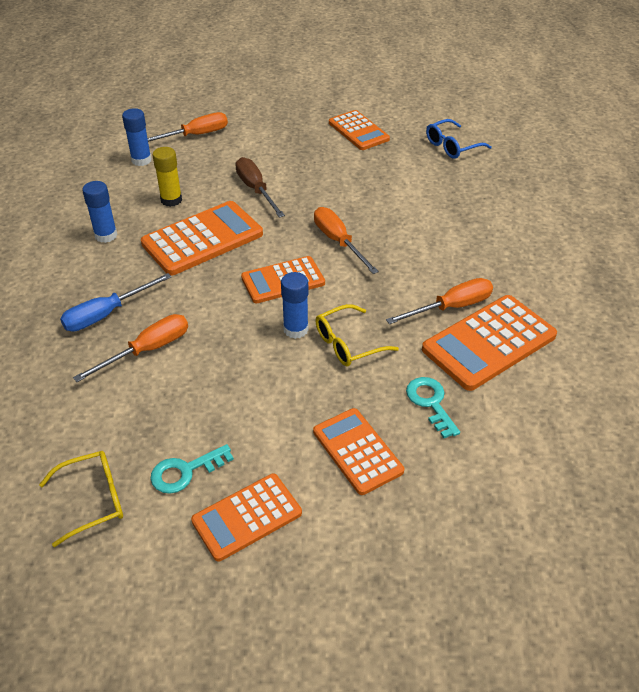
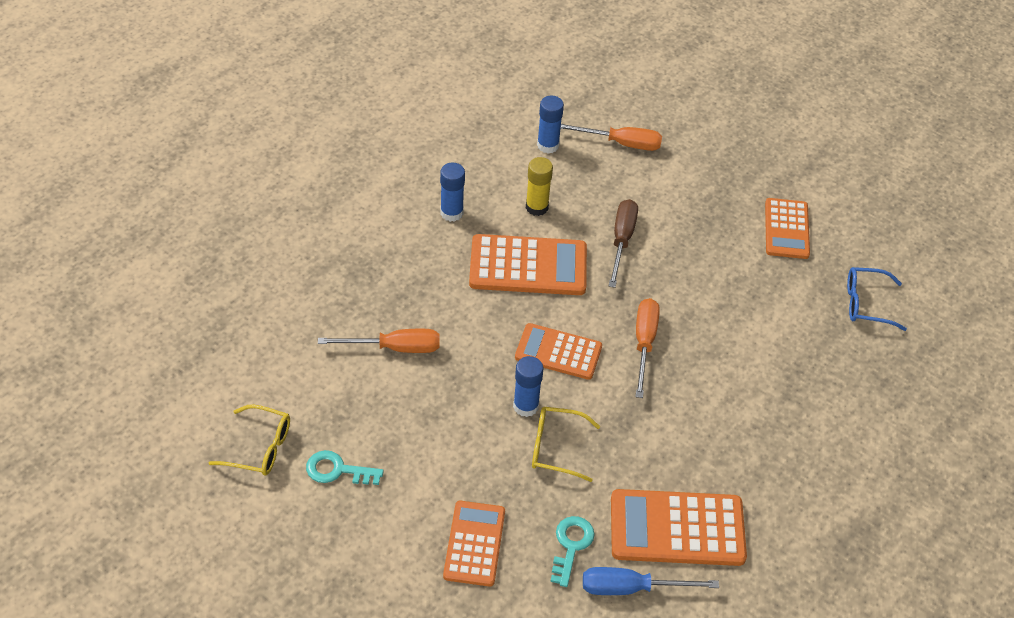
camera: 35 degrees right, 5 degrees up
(106, 314) = (391, 293): blue screwdriver -> blue screwdriver (631, 588)
(247, 517) = (349, 536): orange calculator -> none
(451, 307) = (679, 474): orange screwdriver -> none

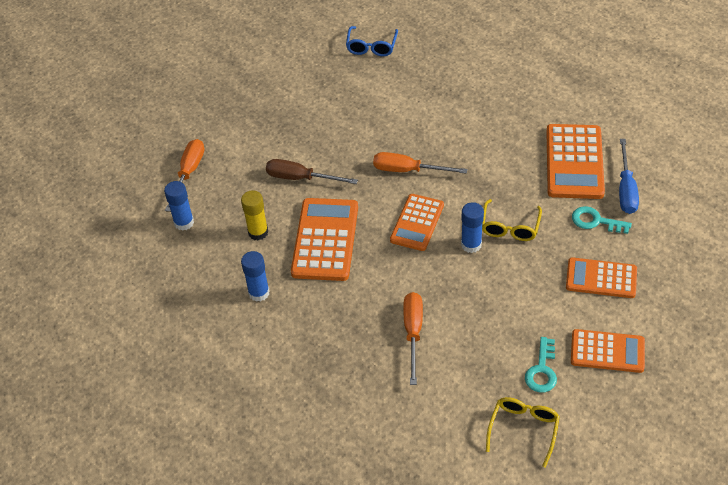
camera: 80 degrees left, 0 degrees up
(786, 229) = (296, 81): orange calculator -> orange calculator (607, 351)

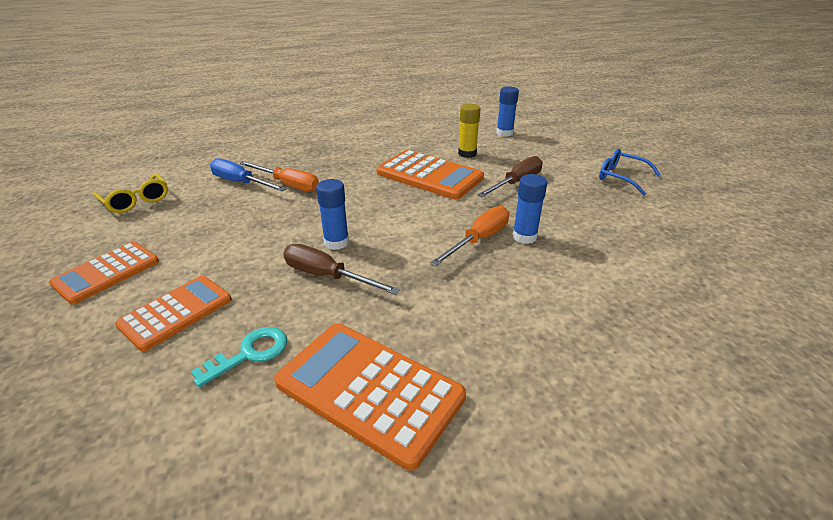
camera: 115 degrees right, 15 degrees down
(188, 173) = (560, 143): orange screwdriver -> none
(259, 293) = (406, 142): blue glue stick -> blue glue stick (524, 237)
(371, 47) = (746, 285): blue glasses -> blue glasses (621, 177)
(417, 223) = (400, 222): orange calculator -> none
(510, 227) = (327, 276): yellow glasses -> brown screwdriver
(542, 370) = (159, 228): turquoise key -> none
(626, 189) = (258, 425): blue screwdriver -> blue screwdriver (241, 183)

